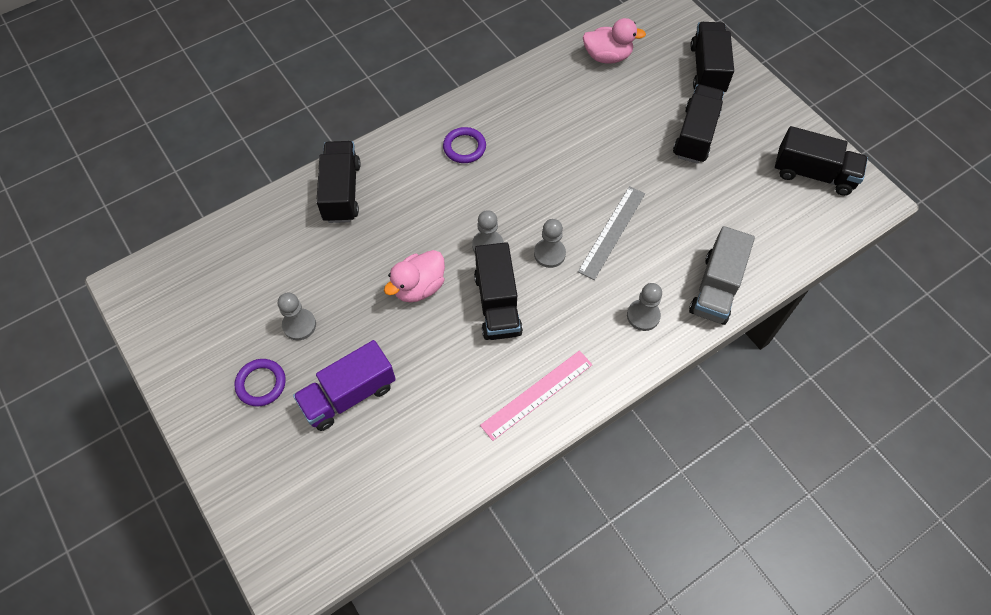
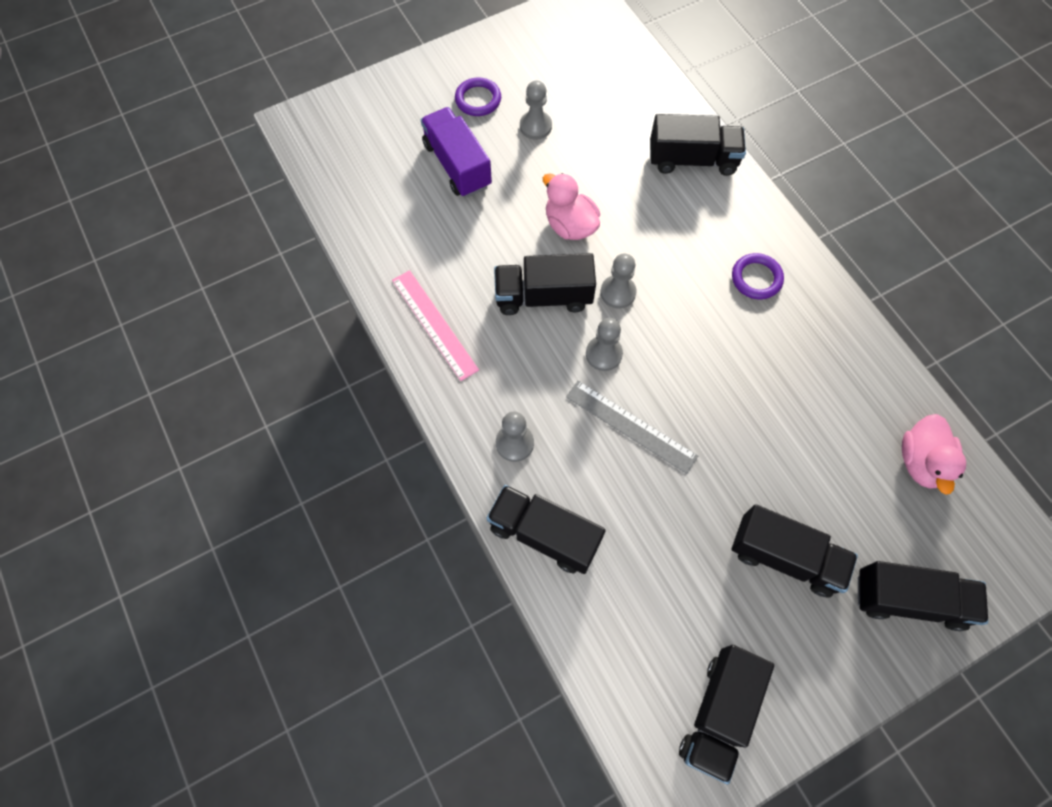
camera: 95 degrees right, 5 degrees up
(716, 288) = (544, 534): grey truck -> black truck

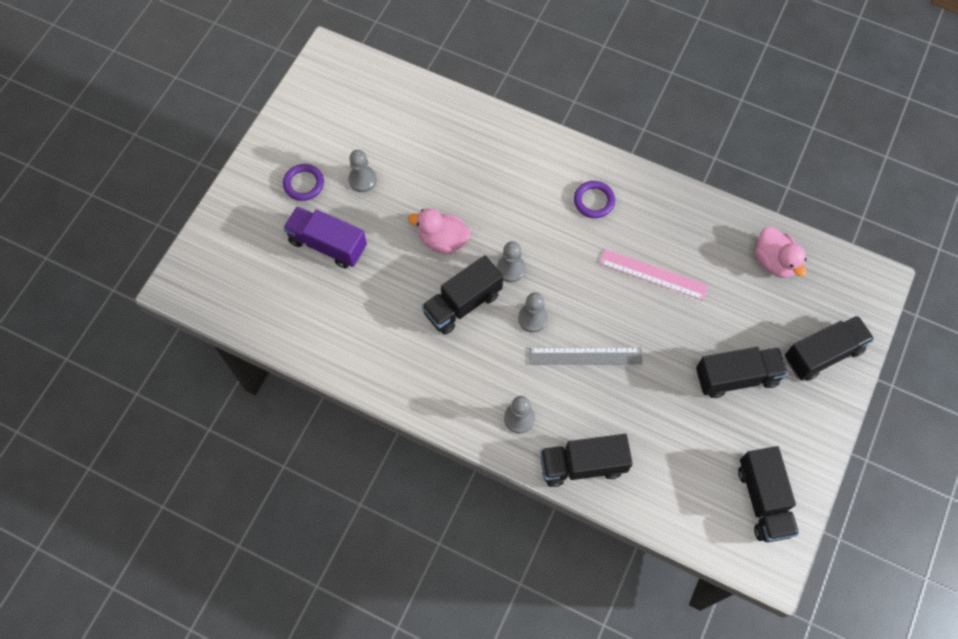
camera: 35 degrees left, 0 degrees up
(434, 324) = (402, 372): pink ruler -> pink ruler (653, 274)
(692, 160) = (492, 139): black truck -> none

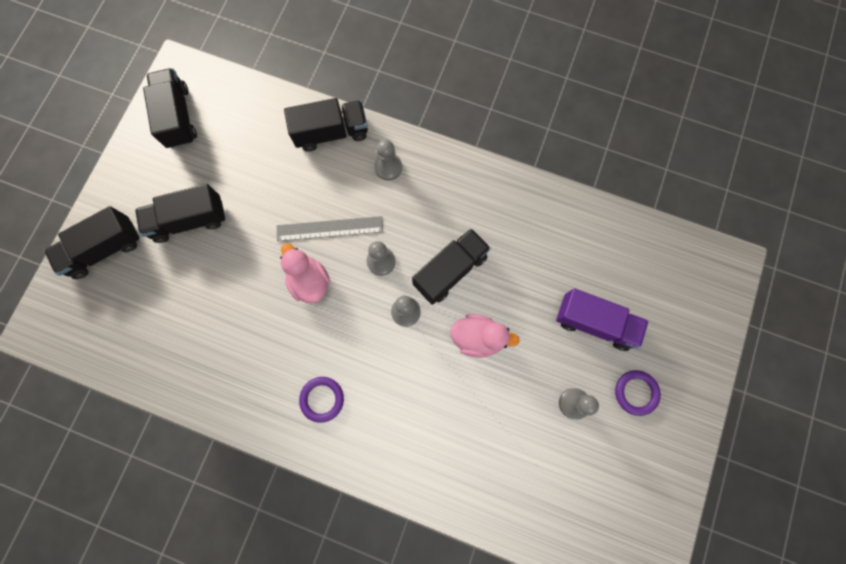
camera: 175 degrees right, 10 degrees up
(653, 274) = (262, 318): pink ruler -> none
(774, 261) = (137, 343): pink duck -> pink duck (309, 281)

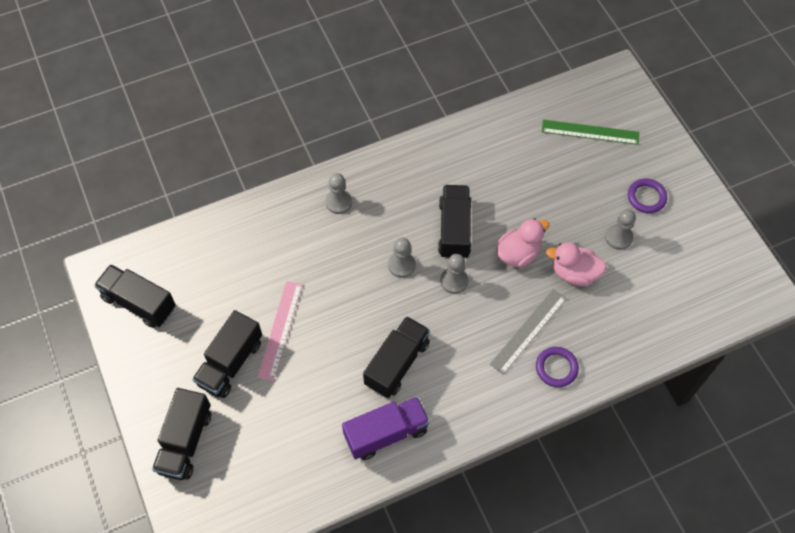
camera: 45 degrees left, 15 degrees down
(246, 228) = (280, 330): none -> pink ruler
(309, 281) = (366, 322): pink duck -> pink duck (574, 273)
(322, 399) = (460, 386): purple ring -> purple ring (556, 368)
(330, 228) = (342, 276): grey ruler -> grey ruler (528, 331)
(331, 133) = (272, 215): black truck -> black truck (397, 363)
(594, 323) = (578, 179): purple truck -> purple truck (386, 433)
(649, 292) = (590, 132): none -> green ruler

